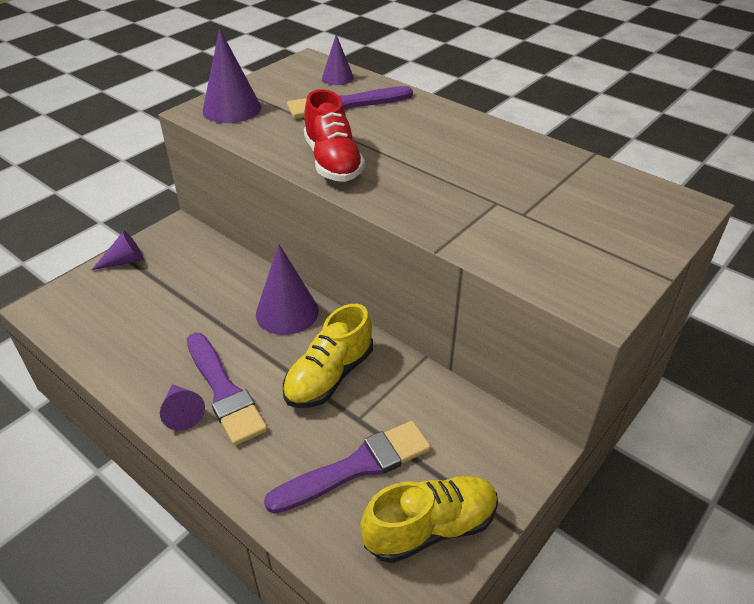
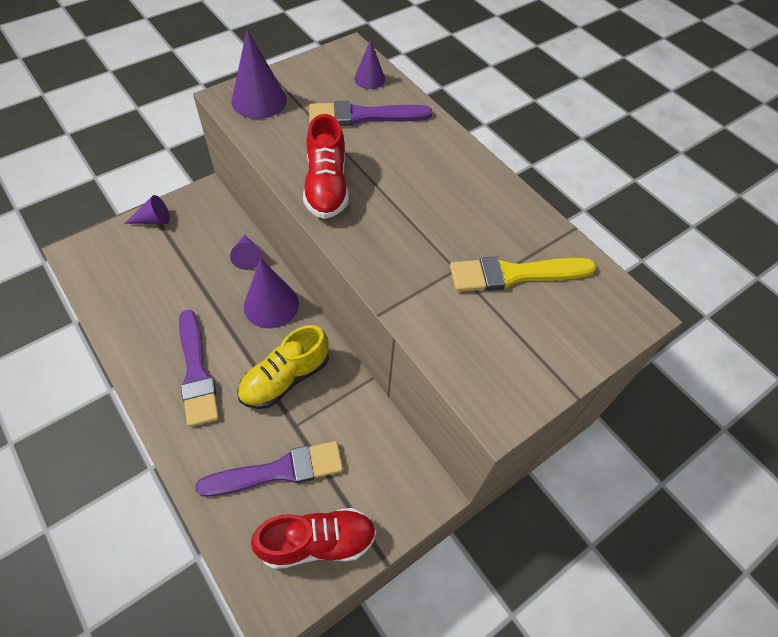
camera: 10 degrees right, 15 degrees up
(182, 412) = (158, 384): purple cone -> purple cone (247, 256)
(430, 528) = (317, 542): yellow shoe -> red shoe
(556, 196) = (514, 274): none -> yellow brush

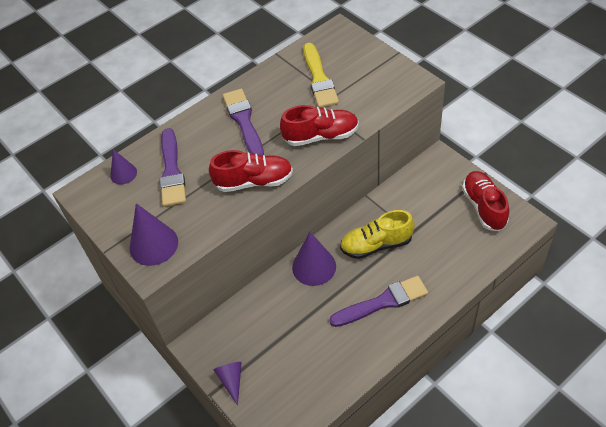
camera: 85 degrees left, 5 degrees down
(247, 256) = (267, 294): purple cone -> none
(279, 471) = (445, 235): purple brush -> purple brush (244, 121)
(285, 378) = (376, 245): yellow shoe -> yellow shoe turned 120 degrees clockwise
(392, 263) = (321, 136): none -> red shoe

